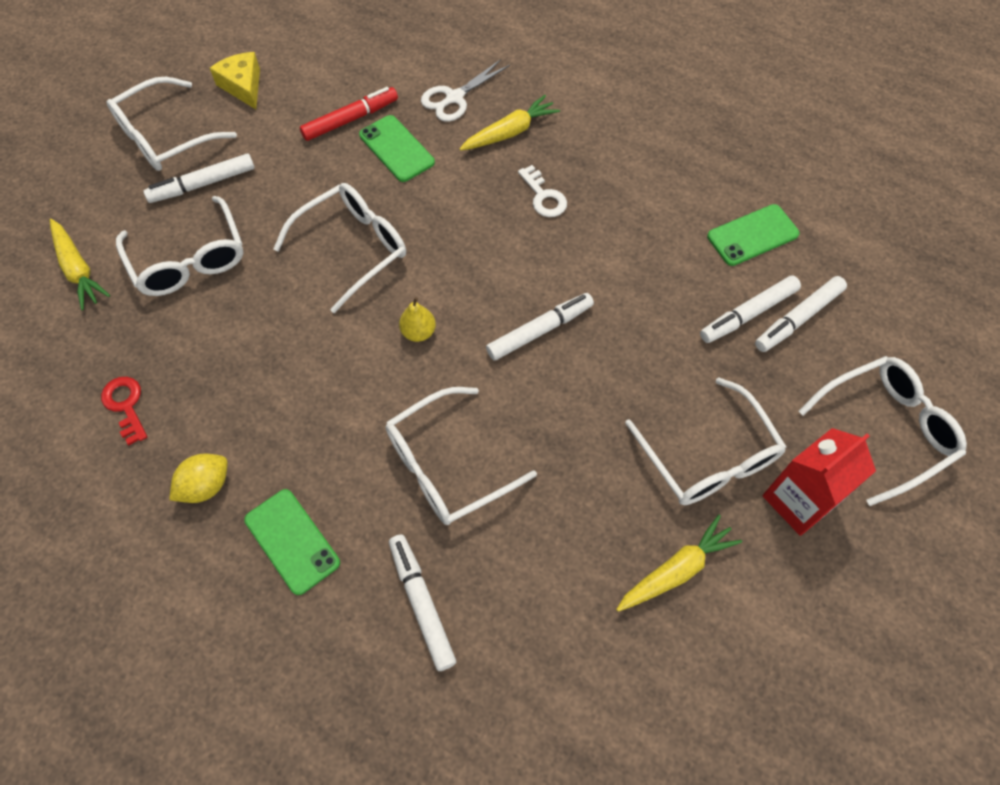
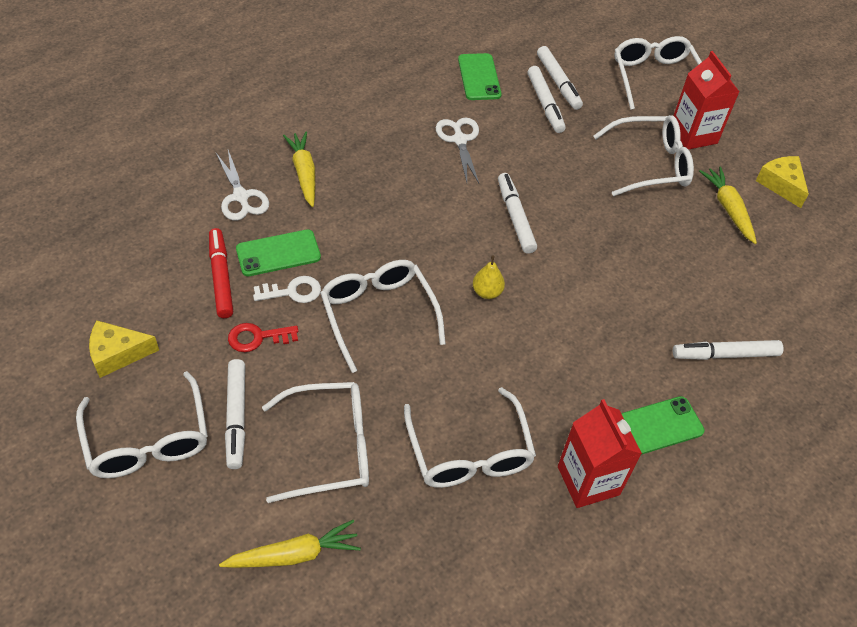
camera: 75 degrees left, 10 degrees down
(126, 405) = (483, 533): red key -> red key (257, 337)
(206, 486) = (588, 480): yellow lemon -> red carton
(447, 465) = (616, 308): white glasses -> white glasses (469, 452)
(543, 196) = (385, 174): white key -> white key (292, 292)
(634, 246) = (460, 140): none -> white scissors
(764, 638) = (781, 185): none -> yellow cheese

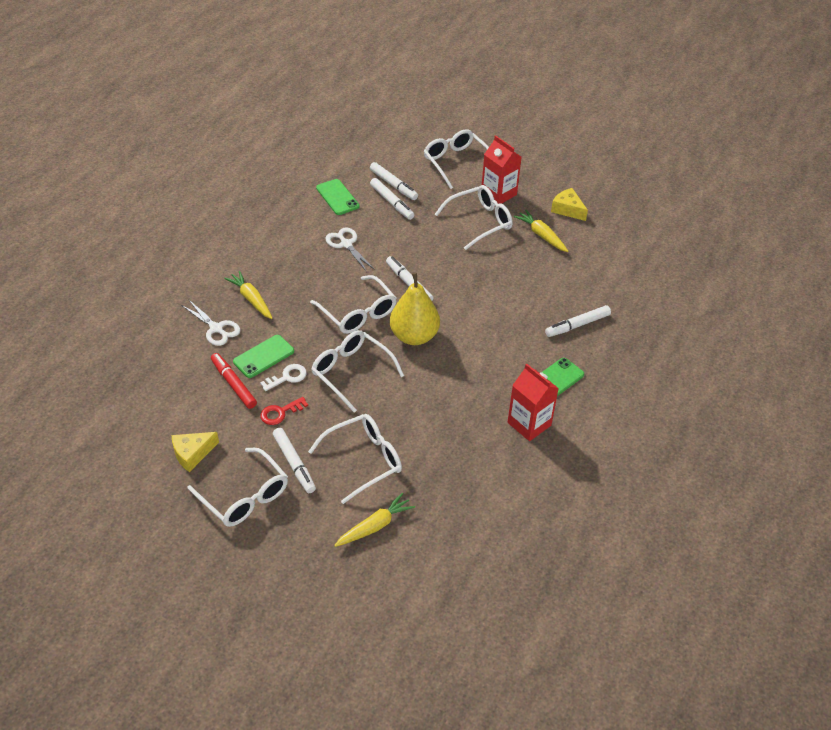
camera: 20 degrees left, 5 degrees down
(469, 452) = (451, 433): white glasses -> white glasses (358, 313)
(487, 292) = (414, 336): yellow pear -> yellow pear, size x2.24

